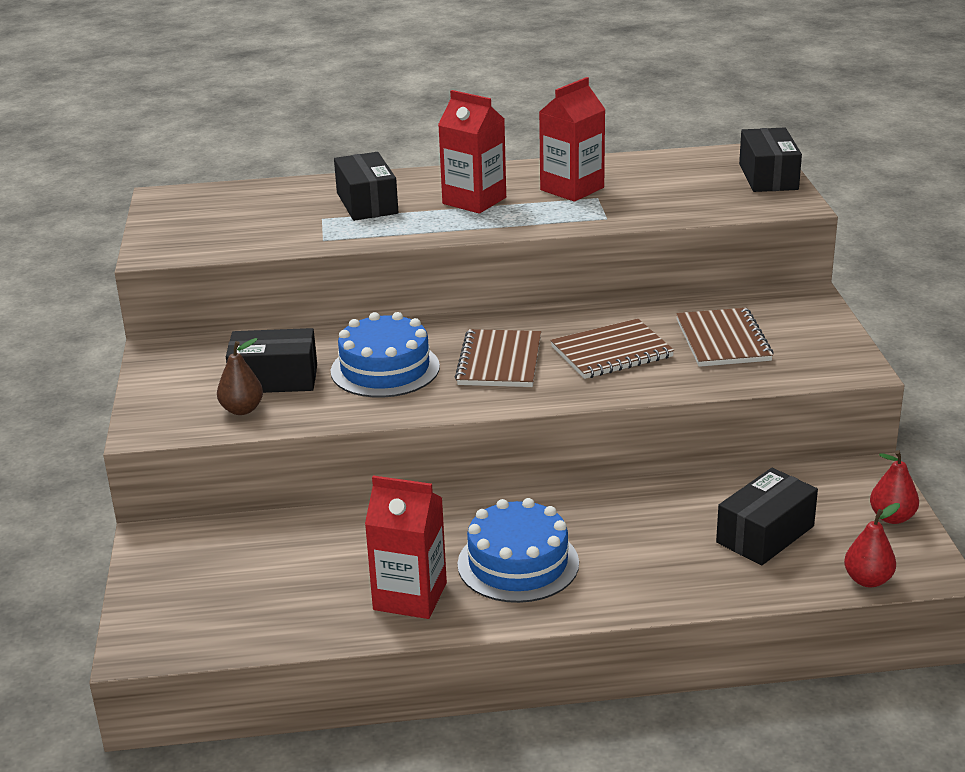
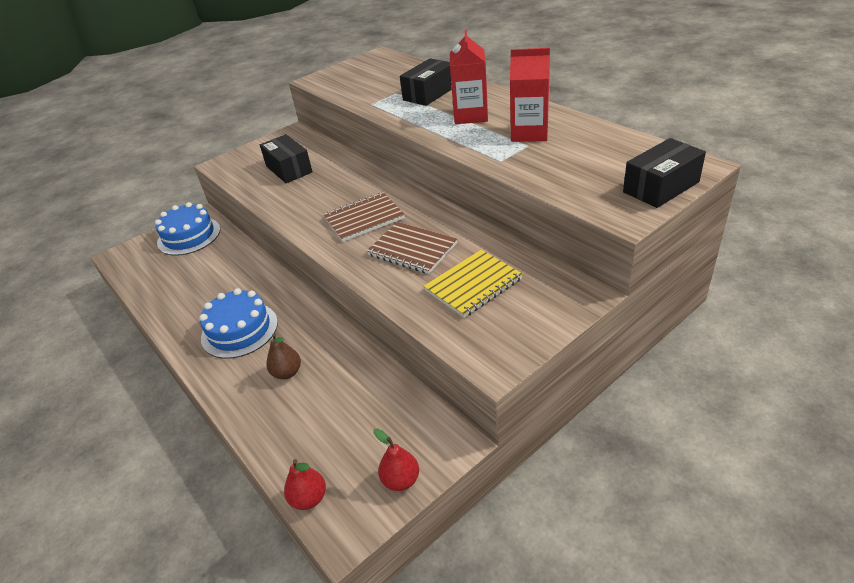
camera: 60 degrees right, 10 degrees up
(242, 409) = (253, 176): brown pear -> brown pear (287, 372)
(385, 369) = (324, 191): blue cake -> blue cake (189, 236)
(410, 596) = (190, 309): red carton -> none
(723, 340) = (473, 285): brown notebook -> yellow notebook
(765, 534) = (333, 419): black box -> none

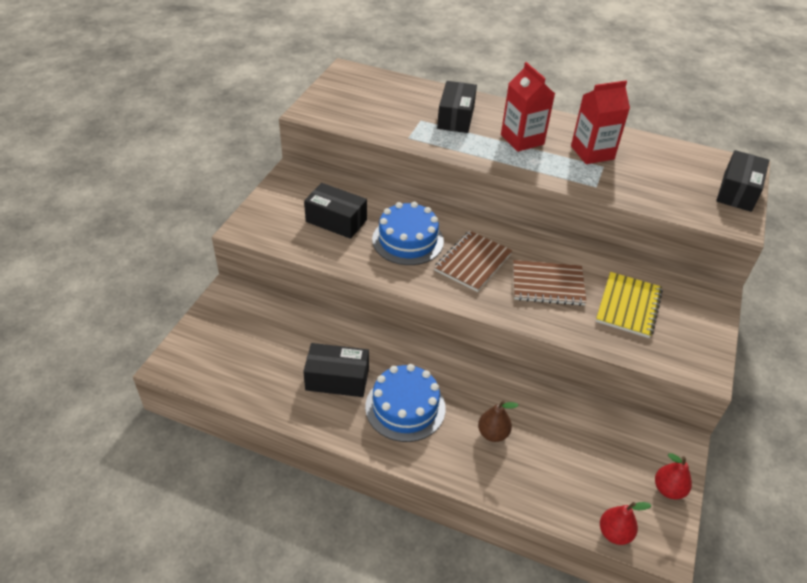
camera: 35 degrees left, 5 degrees up
(189, 236) = (239, 319): blue cake -> blue cake (408, 240)
(212, 294) = (337, 379): none -> black box

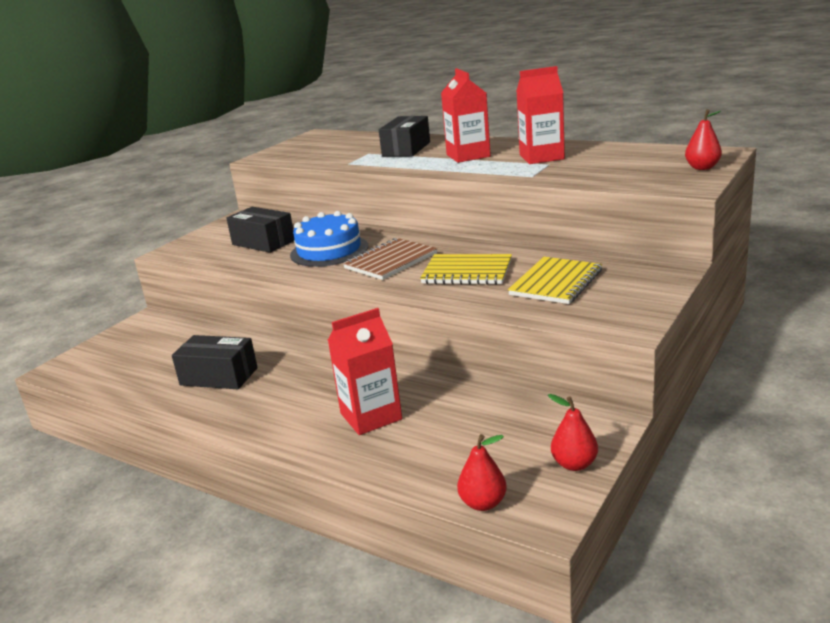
camera: 15 degrees right, 20 degrees down
(405, 407) = (280, 396): blue cake -> none
(493, 433) = (371, 416): brown pear -> red carton
(548, 285) = (467, 272): brown notebook -> yellow notebook
(737, 192) = (702, 168): black box -> red pear

